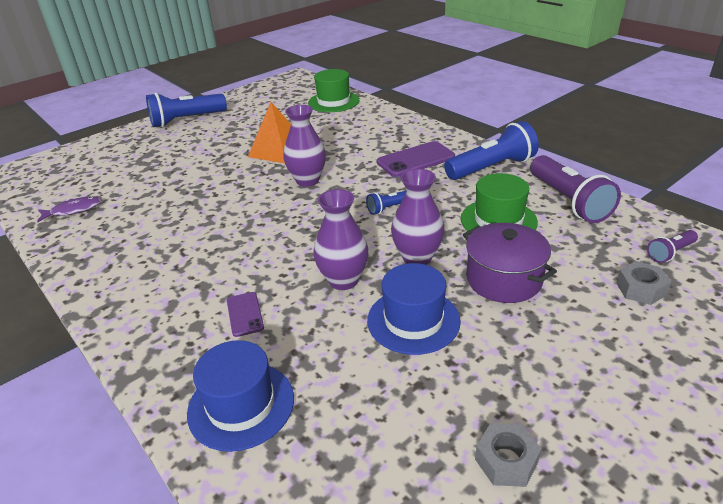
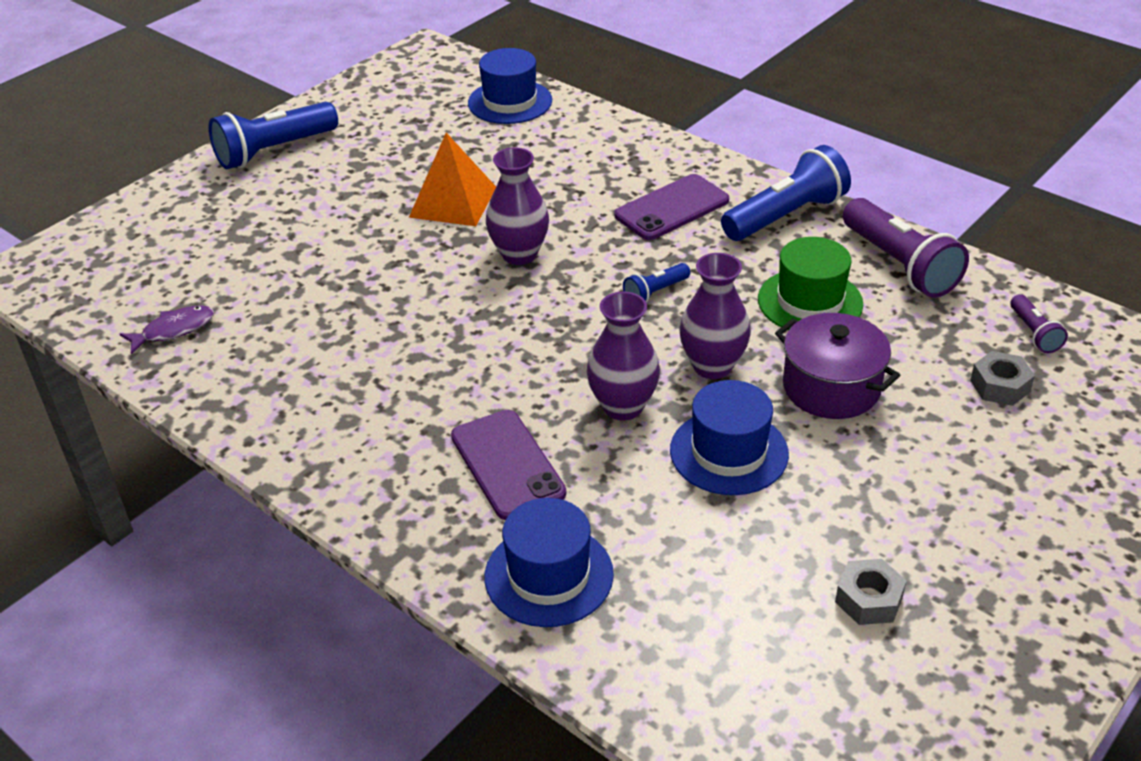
camera: 10 degrees left, 5 degrees up
(245, 314) = (507, 464): purple phone -> purple phone, size x1.79
(333, 102) = (510, 102): green hat -> blue hat
(670, 253) = (1034, 333): purple flashlight -> purple flashlight turned 60 degrees counterclockwise

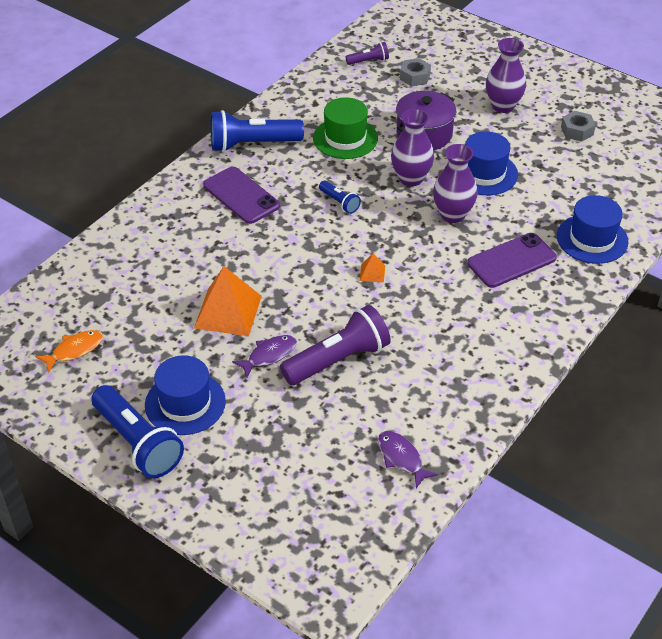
camera: 95 degrees left, 5 degrees up
(372, 232) = (269, 355): none -> purple fish
(417, 107) = (74, 350): none -> orange fish
(502, 318) = (372, 273): none -> orange pyramid
(510, 102) = (75, 290): blue hat -> blue hat (185, 403)
(519, 254) = (297, 269): purple vase -> purple vase (503, 106)
(786, 216) = (252, 144): blue flashlight -> blue flashlight turned 60 degrees counterclockwise
(899, 265) = (306, 102): purple flashlight -> purple flashlight (338, 360)

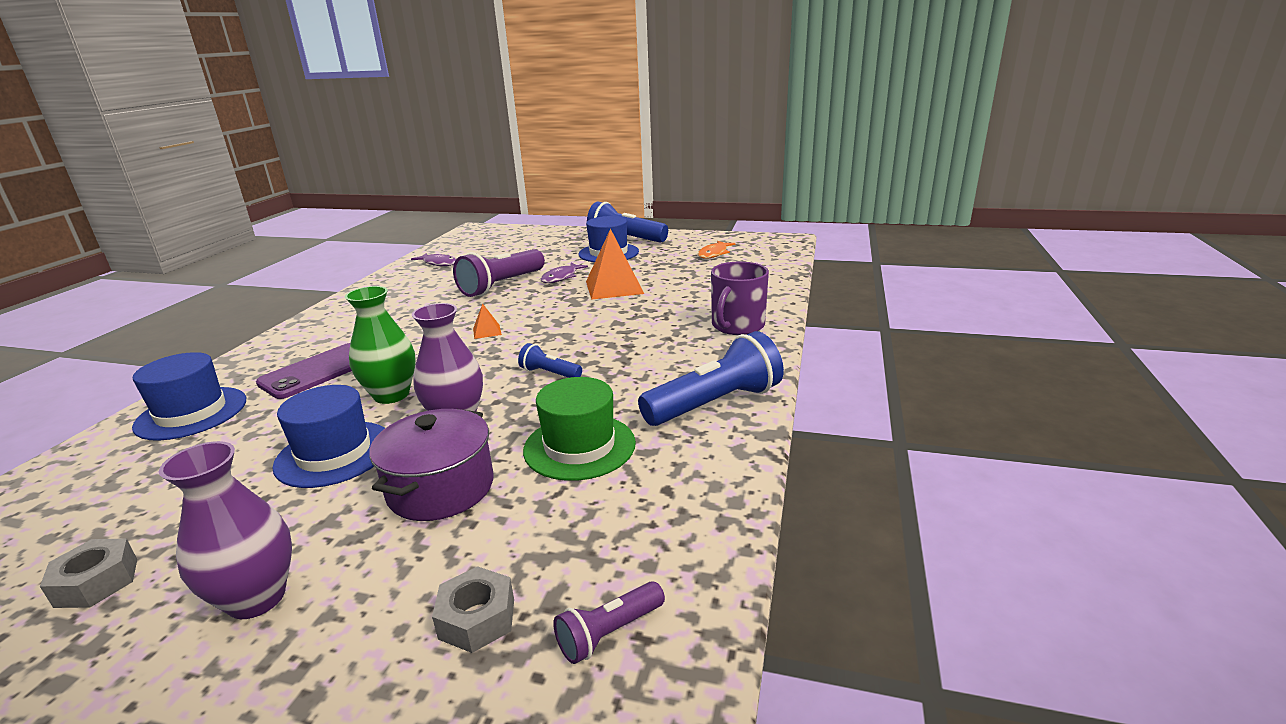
camera: 160 degrees right, 20 degrees down
(172, 212) = (737, 326): none -> purple mug
(241, 195) = (676, 353): purple phone -> none
(452, 214) = (391, 395): purple vase -> green vase

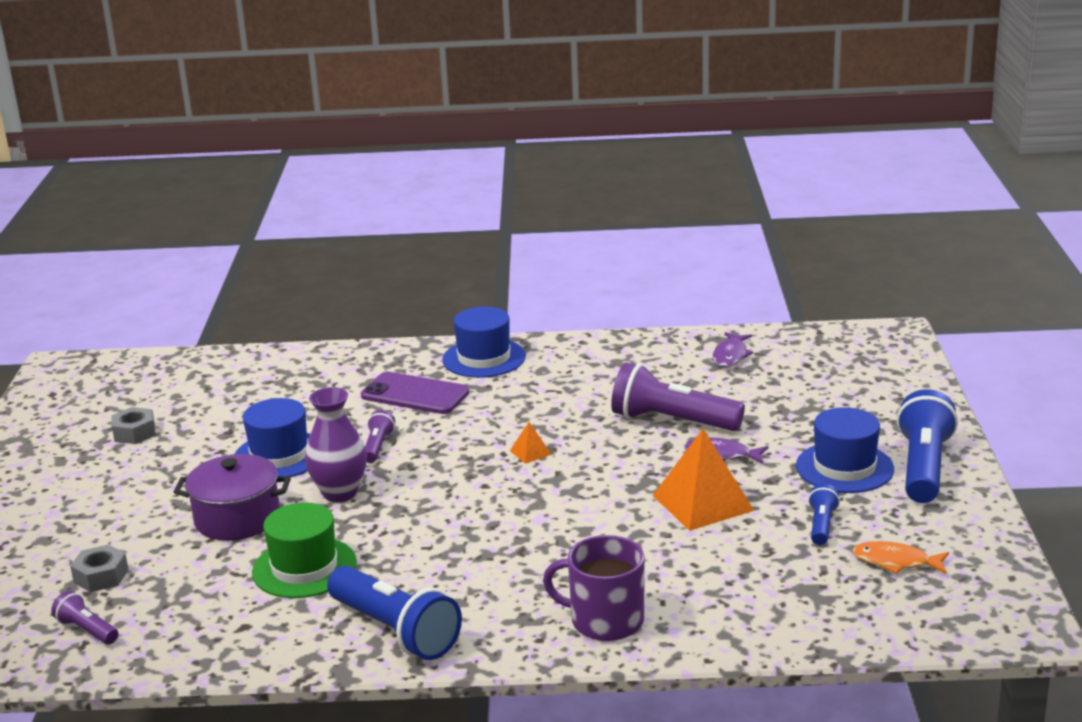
camera: 75 degrees right, 0 degrees up
(191, 413) = (331, 370): blue hat -> blue hat (484, 358)
(256, 598) = (120, 491): purple vase -> none
(391, 395) = (378, 446): green vase -> purple flashlight
(549, 373) = (439, 517): blue flashlight -> blue flashlight (821, 525)

